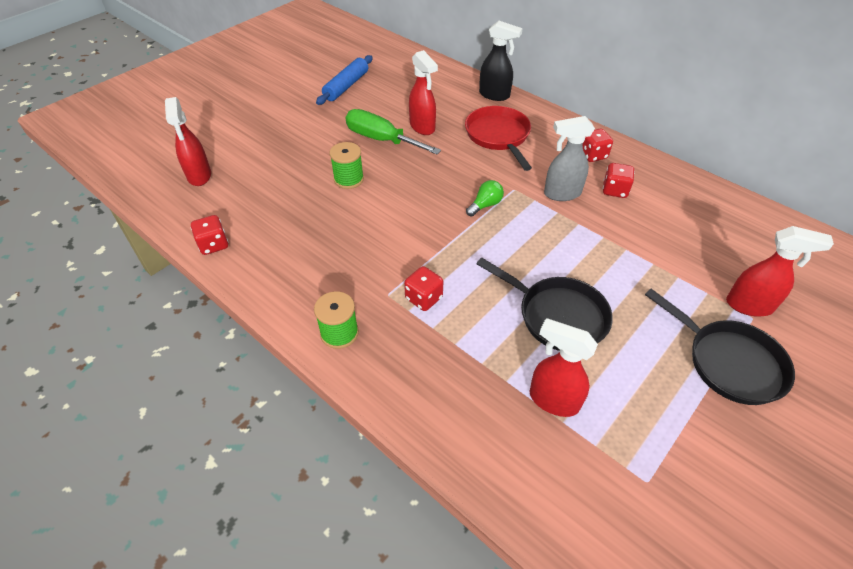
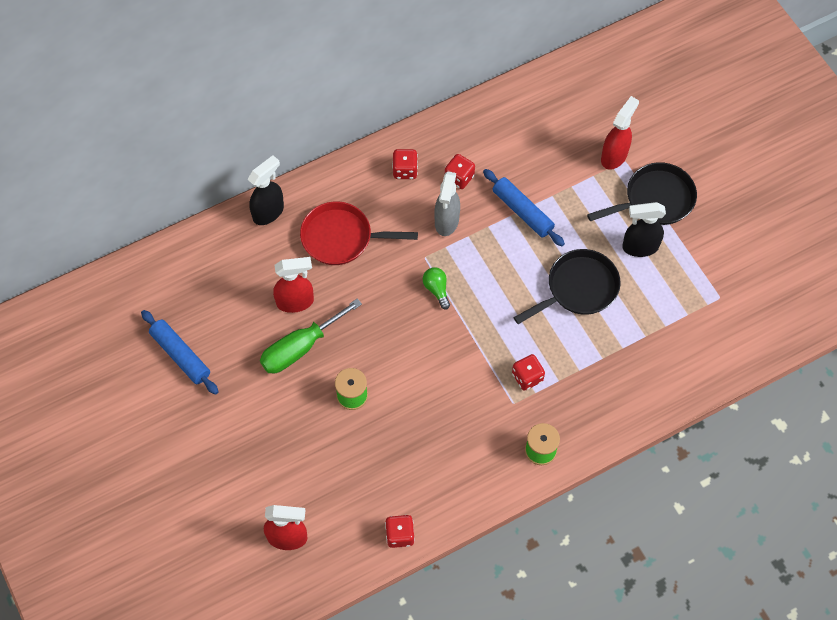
camera: 70 degrees left, 15 degrees up
(553, 400) = (647, 324): red spray bottle -> none
(615, 245) = (522, 211): none -> blue rolling pin
(652, 363) = (639, 247): none -> black spray bottle

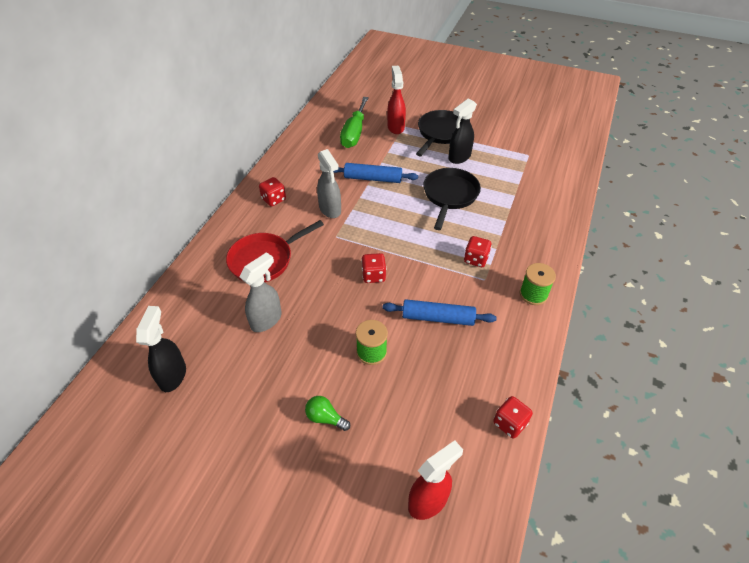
camera: 40 degrees left, 15 degrees down
(180, 355) = (198, 424): blue rolling pin -> blue rolling pin (438, 318)
(269, 212) = (192, 277): black spray bottle -> black spray bottle (173, 375)
(295, 302) = (266, 320): red spray bottle -> grey spray bottle
(300, 347) = (299, 347): green screwdriver -> green screwdriver (354, 133)
(437, 289) = (363, 249): green light bulb -> green light bulb (325, 418)
(459, 177) = (314, 184): red dice -> red dice (373, 275)

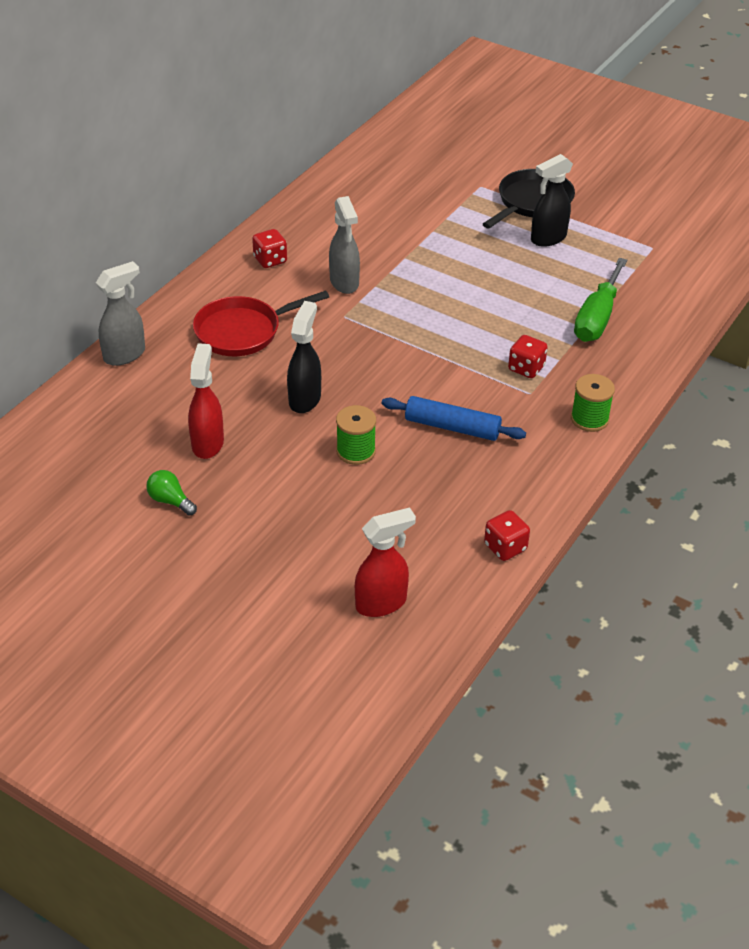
camera: 10 degrees right, 5 degrees down
(173, 375) = (107, 440): black spray bottle -> black spray bottle (305, 399)
(266, 320) = (232, 398): grey spray bottle -> grey spray bottle (125, 354)
(325, 418) = (281, 508): green light bulb -> green light bulb (170, 501)
(354, 133) = (404, 187): green screwdriver -> green screwdriver (597, 318)
(373, 178) = (414, 251): blue rolling pin -> none
(373, 275) = (382, 368): red dice -> none
(395, 127) = (467, 186): red spray bottle -> red spray bottle (208, 443)
(450, 196) = (517, 286): black pan -> none

